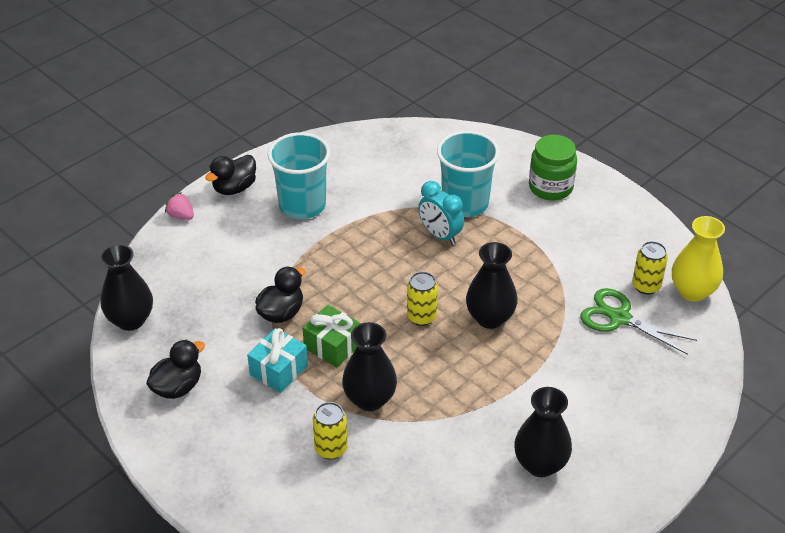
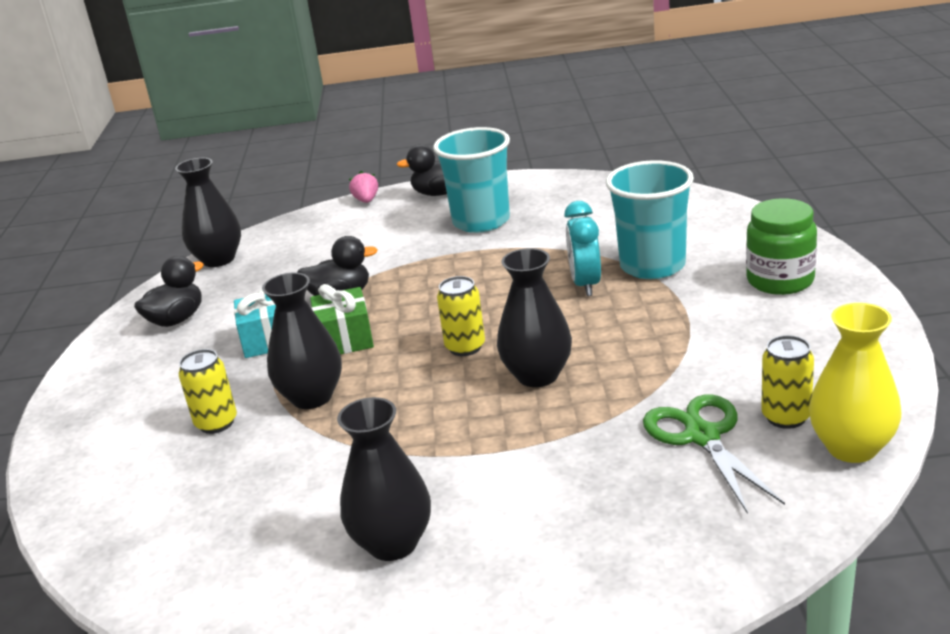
camera: 45 degrees right, 15 degrees down
(177, 387) = (176, 320): black duck -> black duck turned 45 degrees counterclockwise

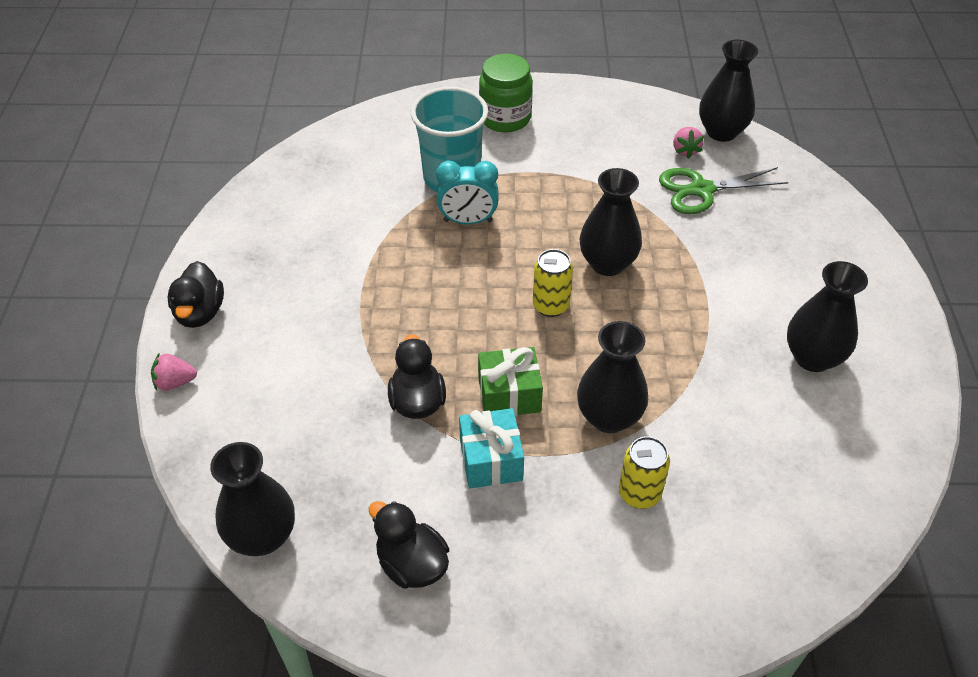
camera: 90 degrees left, 20 degrees up
(481, 221) = (298, 281): turquoise cup -> none
(786, 417) = (685, 150): yellow can -> pink strawberry
(852, 448) = (721, 132): yellow vase -> black vase

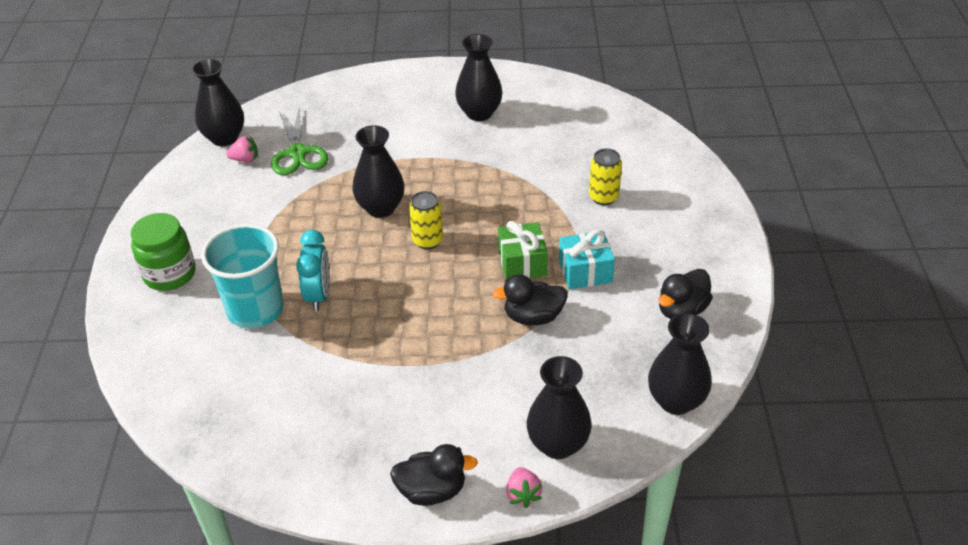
camera: 90 degrees left, 5 degrees down
(609, 417) = (539, 210): black vase -> black vase (558, 444)

